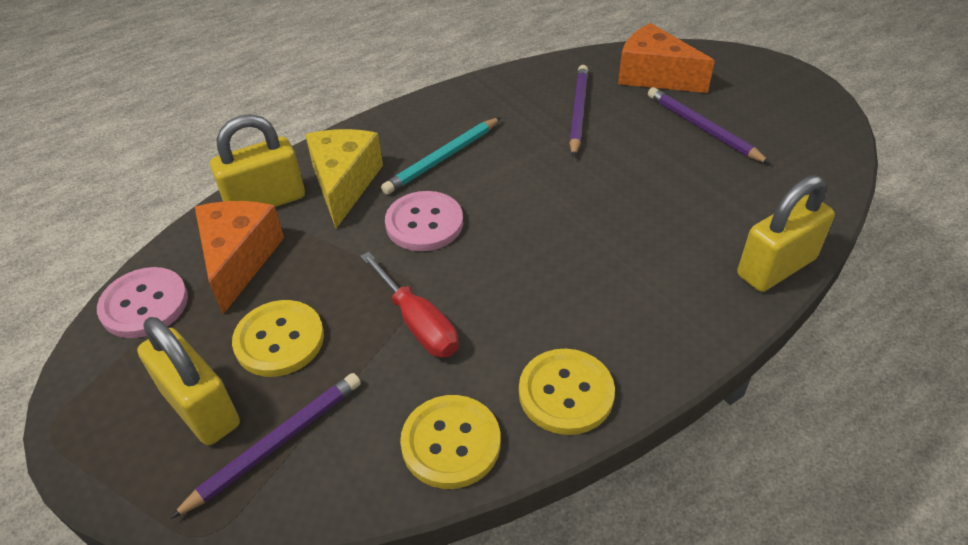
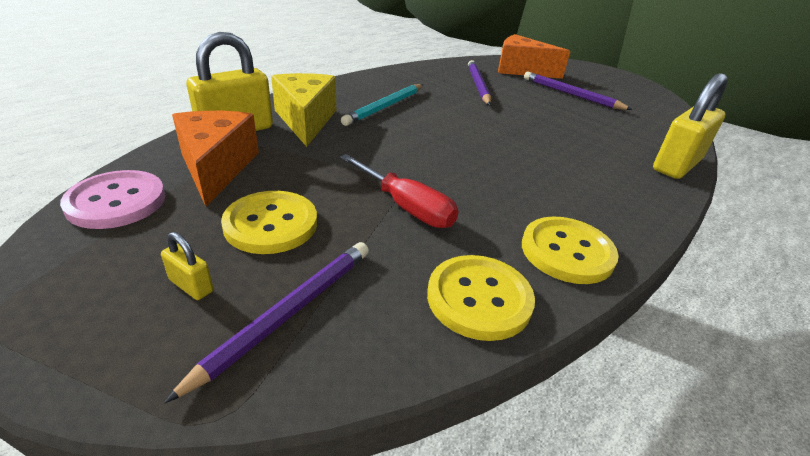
camera: 15 degrees left, 10 degrees down
(201, 408) = (191, 286): yellow padlock -> yellow padlock, size x0.44
(424, 223) = (385, 143): pink button -> none

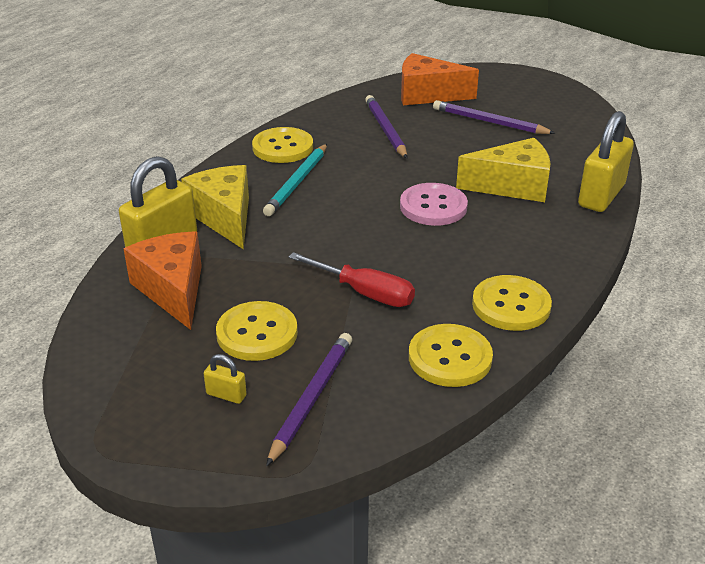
camera: 10 degrees left, 0 degrees up
(116, 201) = (109, 342): pink button -> pink button (433, 206)
(385, 82) = (283, 147): none -> yellow button
(585, 142) = (512, 186): none -> yellow cheese

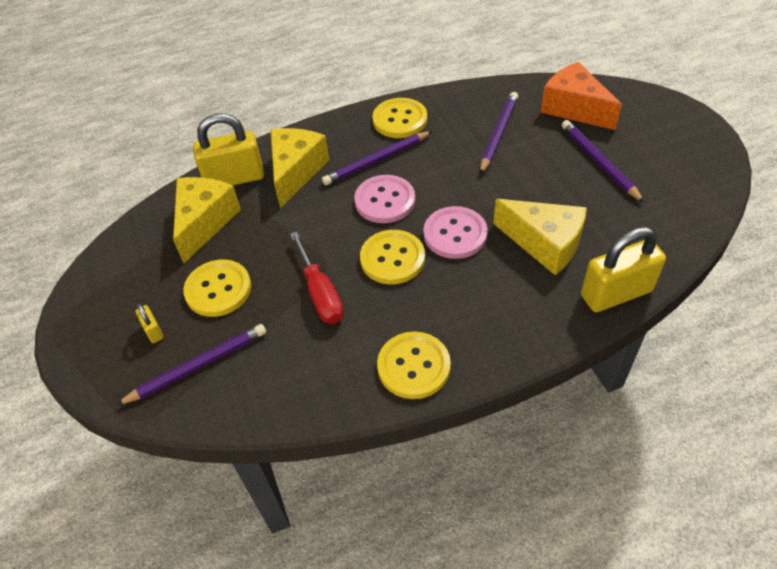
camera: 40 degrees right, 15 degrees up
(173, 290) = (204, 222): orange cheese -> yellow cheese
(297, 182) = (376, 160): turquoise pencil -> purple pencil
(341, 207) = (385, 201): none -> pink button
(450, 358) = (318, 388): yellow button -> yellow button (392, 258)

